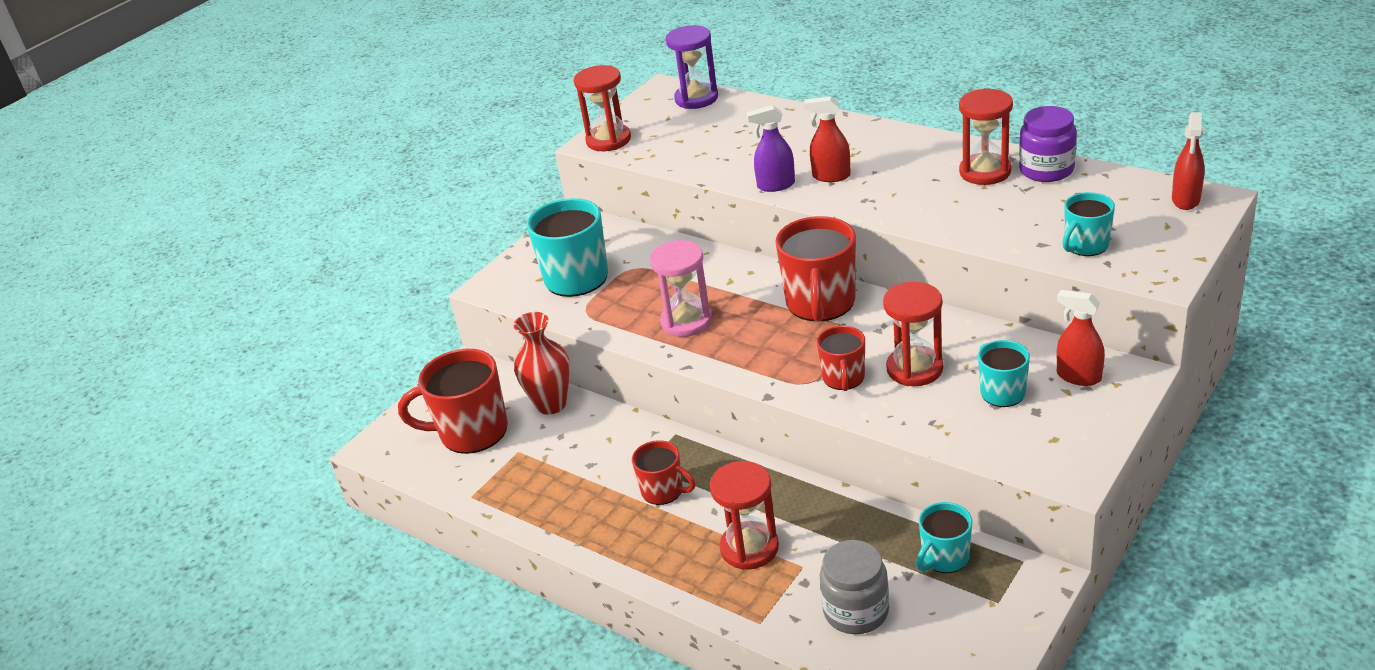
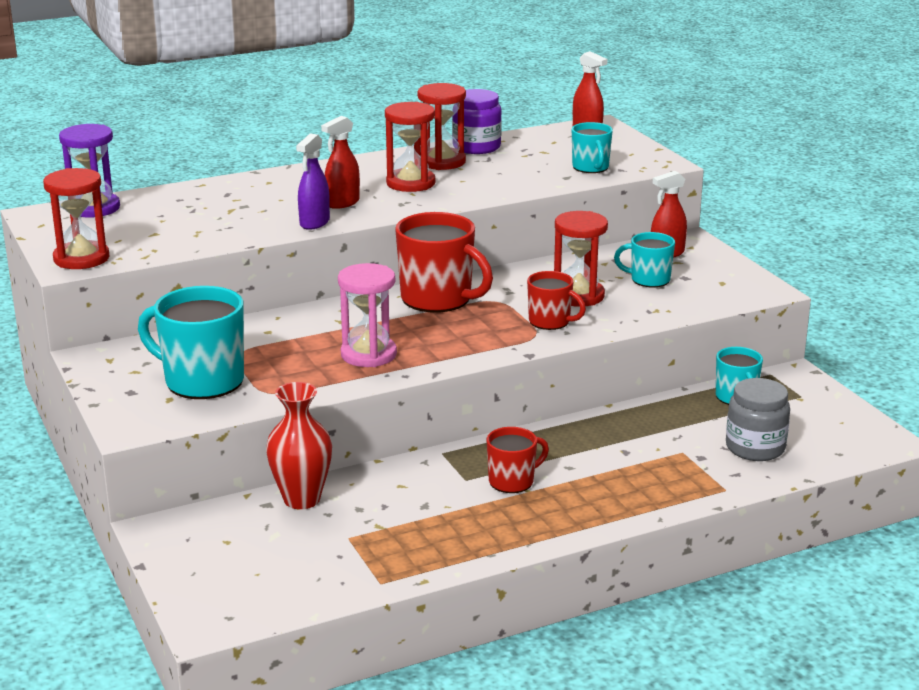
camera: 65 degrees left, 10 degrees down
(471, 432) = (275, 555): red mug -> none
(749, 548) = (634, 466): red hourglass -> red hourglass (410, 183)

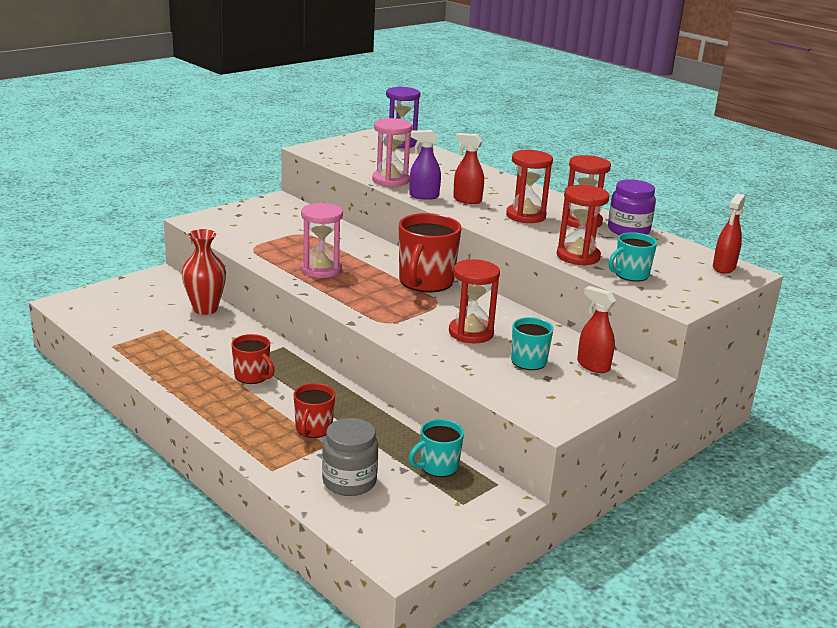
camera: 70 degrees right, 0 degrees up
(81, 258) = (323, 150): red hourglass -> red hourglass (578, 256)
(202, 381) = (260, 229): turquoise mug -> none
(243, 233) = (390, 180): none -> pink hourglass
(550, 322) = (414, 326): red mug -> red mug (313, 429)

